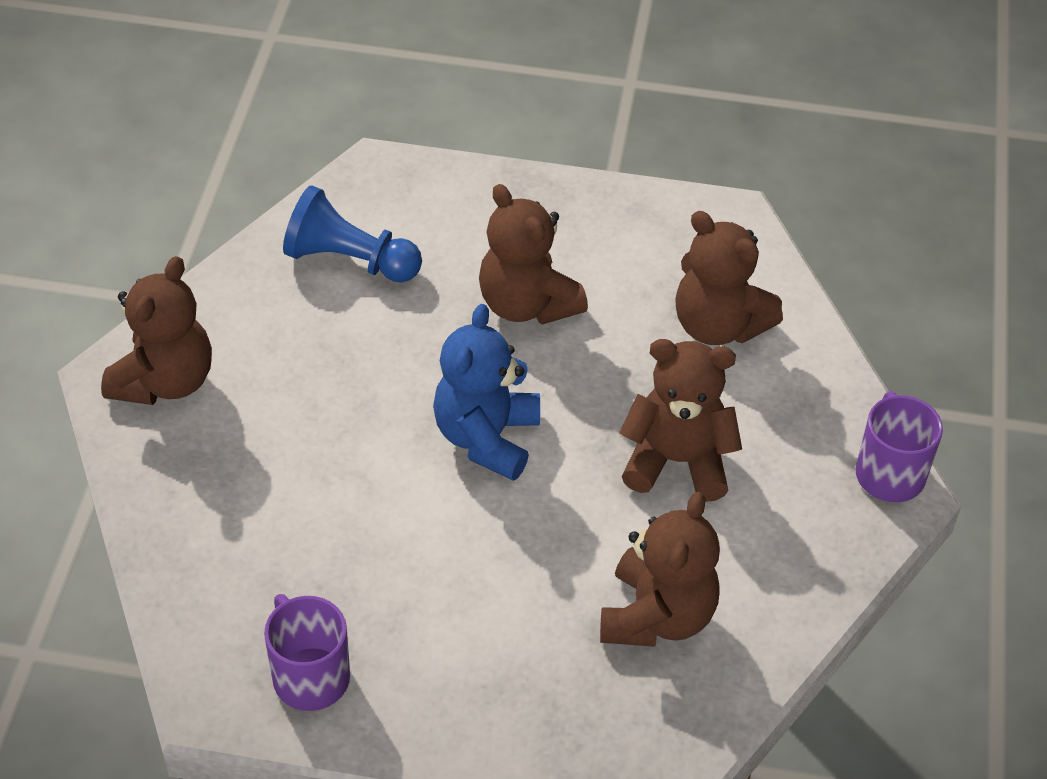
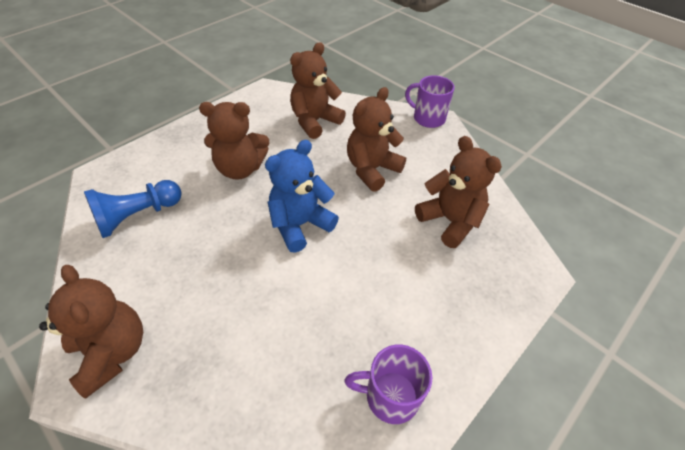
camera: 55 degrees left, 0 degrees up
(486, 438) = (300, 225): blue teddy bear -> blue teddy bear turned 90 degrees clockwise
(718, 326) = (315, 121): brown teddy bear -> brown teddy bear turned 150 degrees clockwise

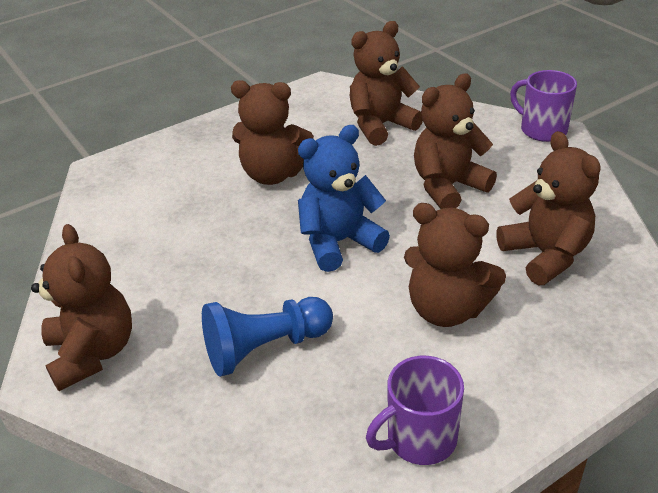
camera: 15 degrees right, 10 degrees down
(137, 216) = (140, 217): blue pawn -> blue pawn (265, 348)
(389, 275) = (447, 309): none -> brown teddy bear
(390, 396) = (419, 438): purple mug -> purple mug turned 45 degrees counterclockwise

